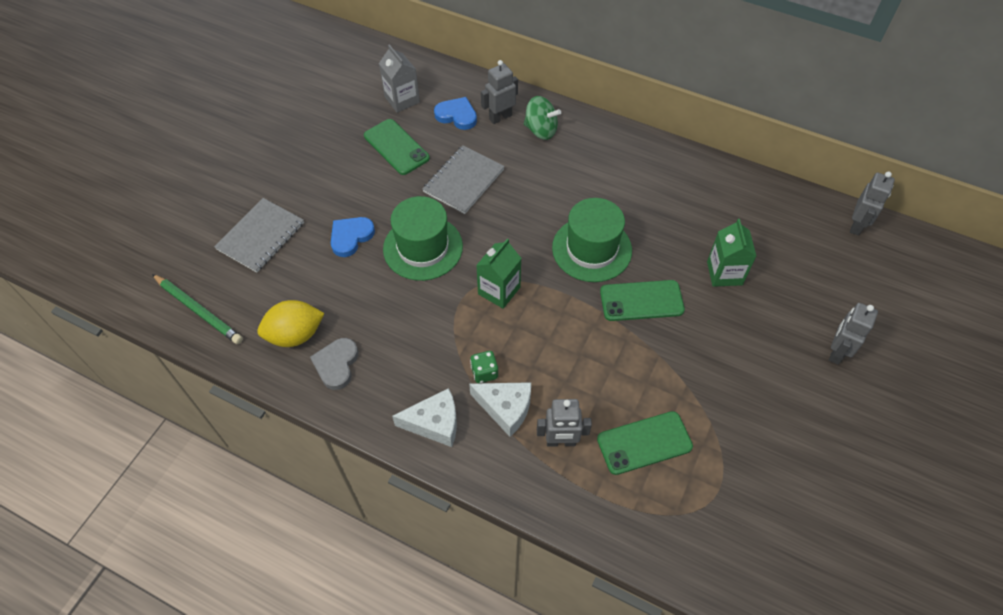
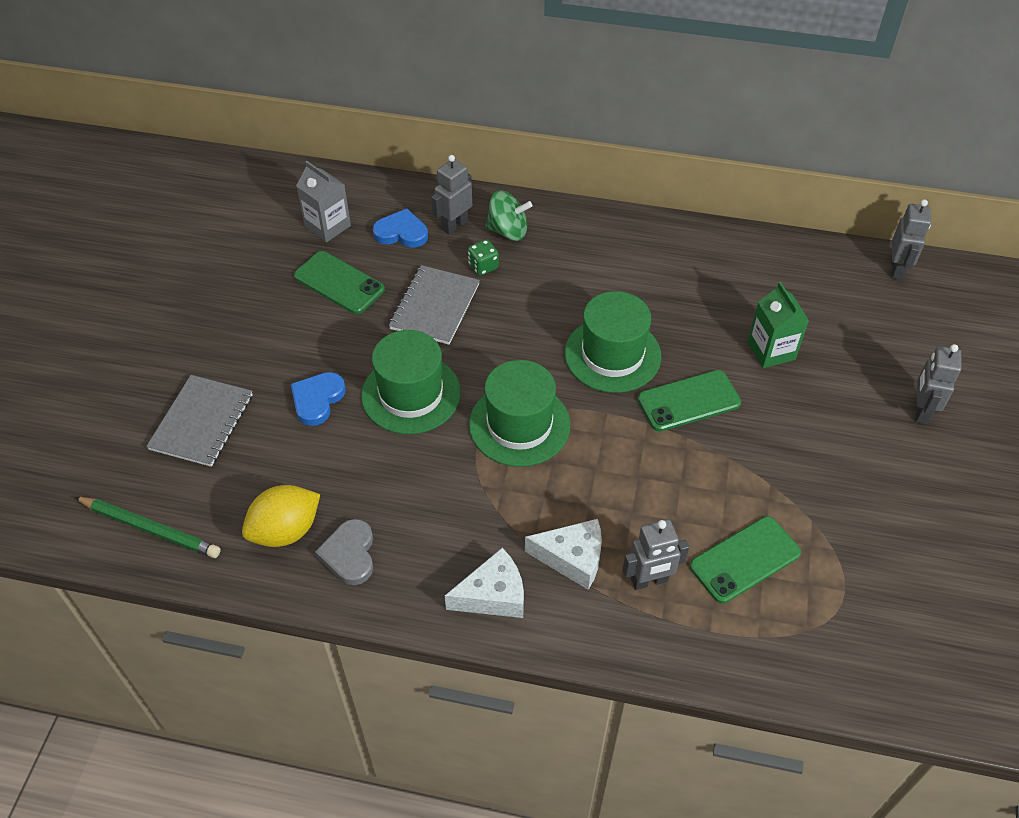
camera: 15 degrees left, 5 degrees down
(484, 372) = (533, 522): green dice -> green dice (483, 266)
(499, 290) = (519, 424): green carton -> green hat

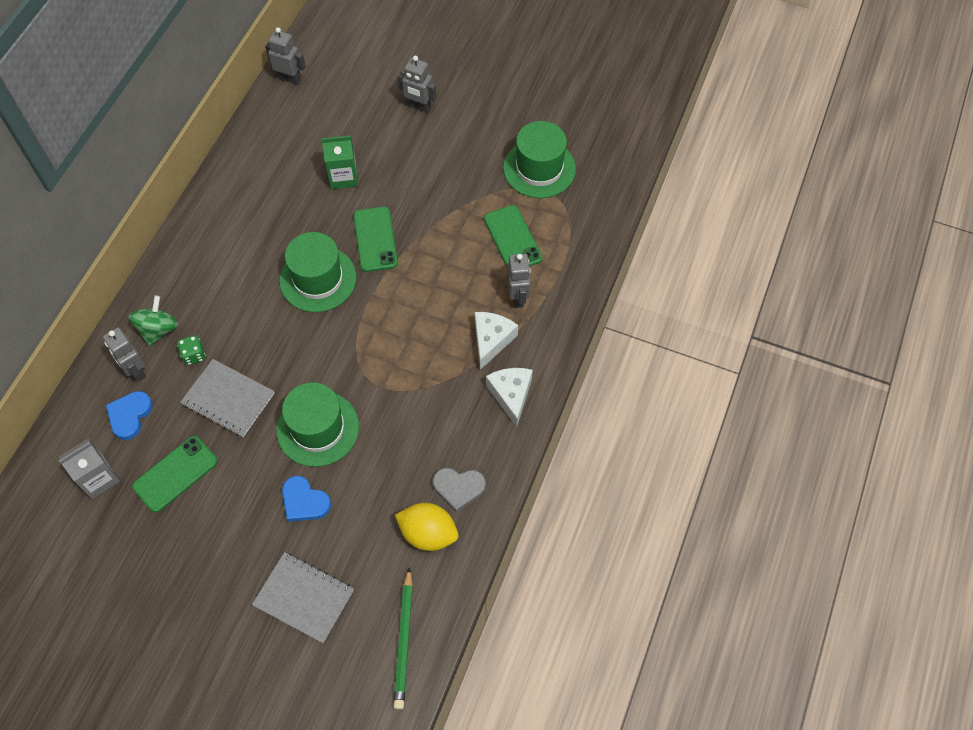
camera: 80 degrees left, 10 degrees up
(150, 529) = (404, 640): green pencil -> green pencil turned 150 degrees clockwise
(286, 530) = (428, 533): yellow lemon -> yellow lemon turned 45 degrees counterclockwise
(519, 424) = (368, 354): green hat -> green hat (539, 168)

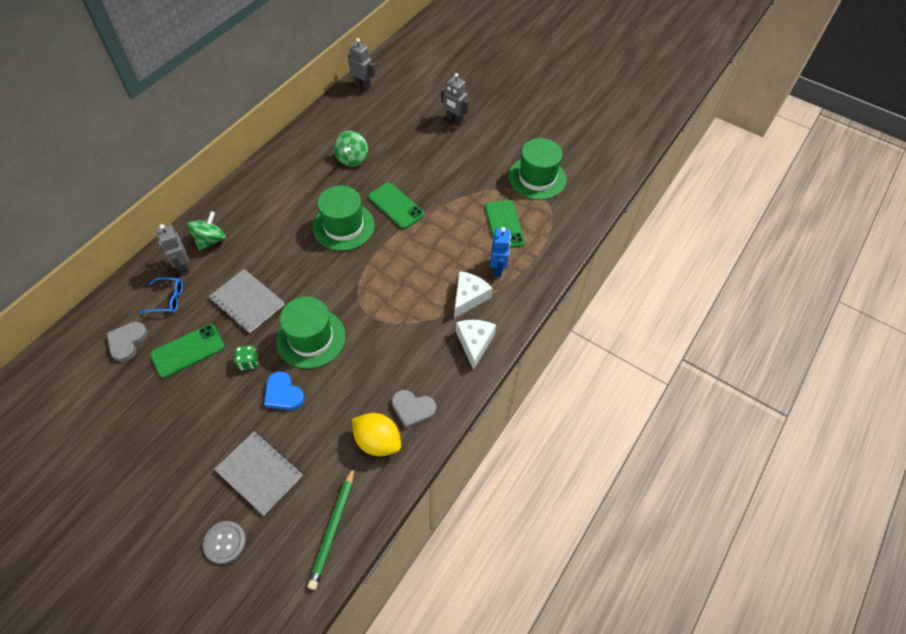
camera: 10 degrees right, 5 degrees down
(98, 478) = (127, 342): grey carton -> grey heart
(130, 415) = (167, 299): blue heart -> blue glasses
(194, 355) = (231, 264): green dice -> green dice (248, 362)
(288, 681) = (225, 542): none -> grey button
(304, 186) = (352, 159): none -> green spinning top
(343, 177) = (384, 157): green carton -> none
(375, 239) = (396, 206): green phone -> green phone turned 45 degrees counterclockwise
(518, 297) = (498, 269): grey robot -> blue robot

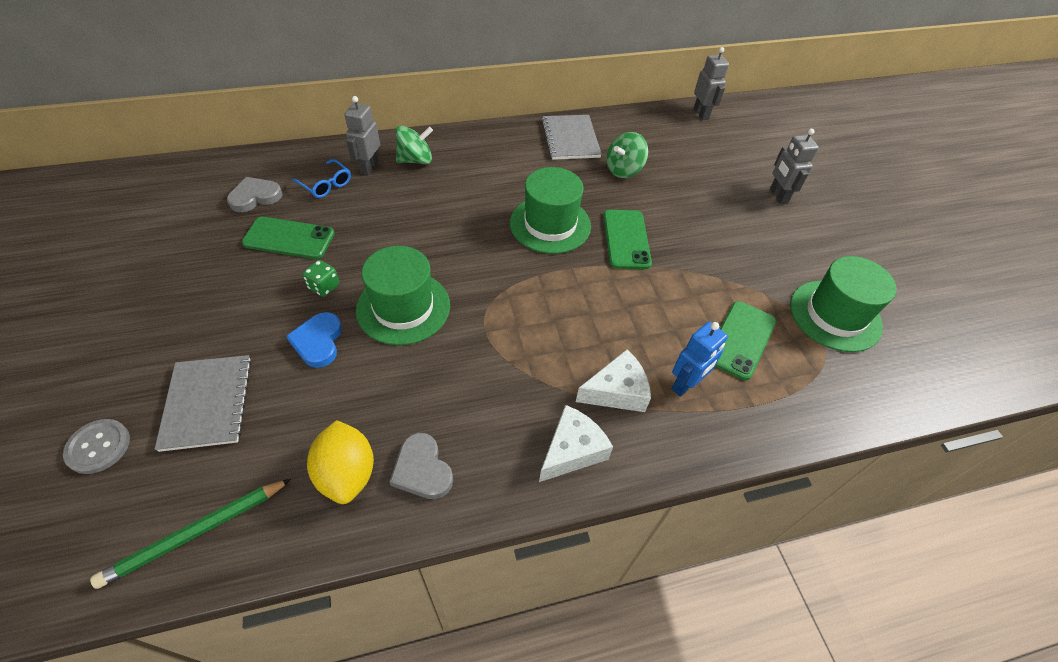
camera: 40 degrees right, 5 degrees down
(247, 302) = (386, 232): grey notebook -> grey notebook (570, 139)

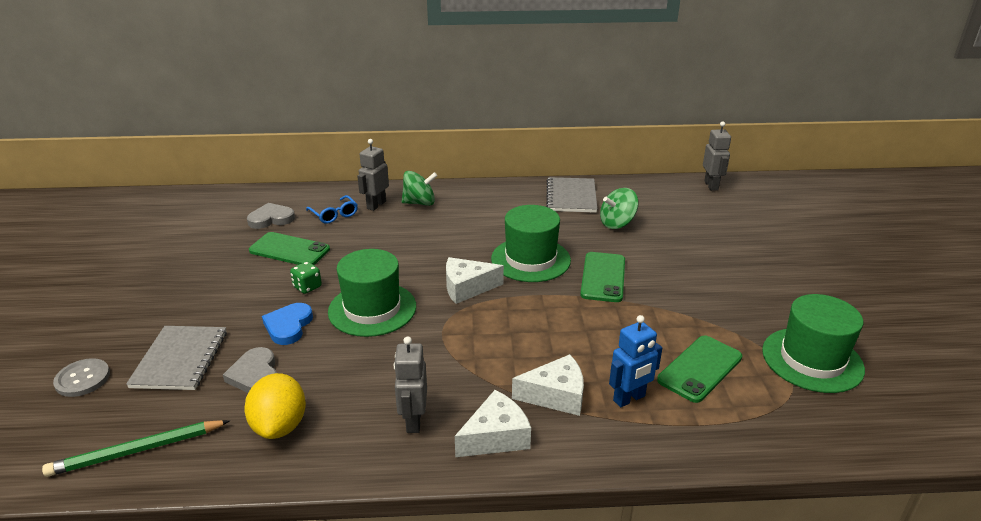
camera: 15 degrees right, 20 degrees down
(422, 469) = (348, 432): grey heart -> grey heart (255, 375)
(495, 268) = (467, 288): none -> white cheese
(778, 196) = (775, 256): grey robot -> grey robot (413, 421)

